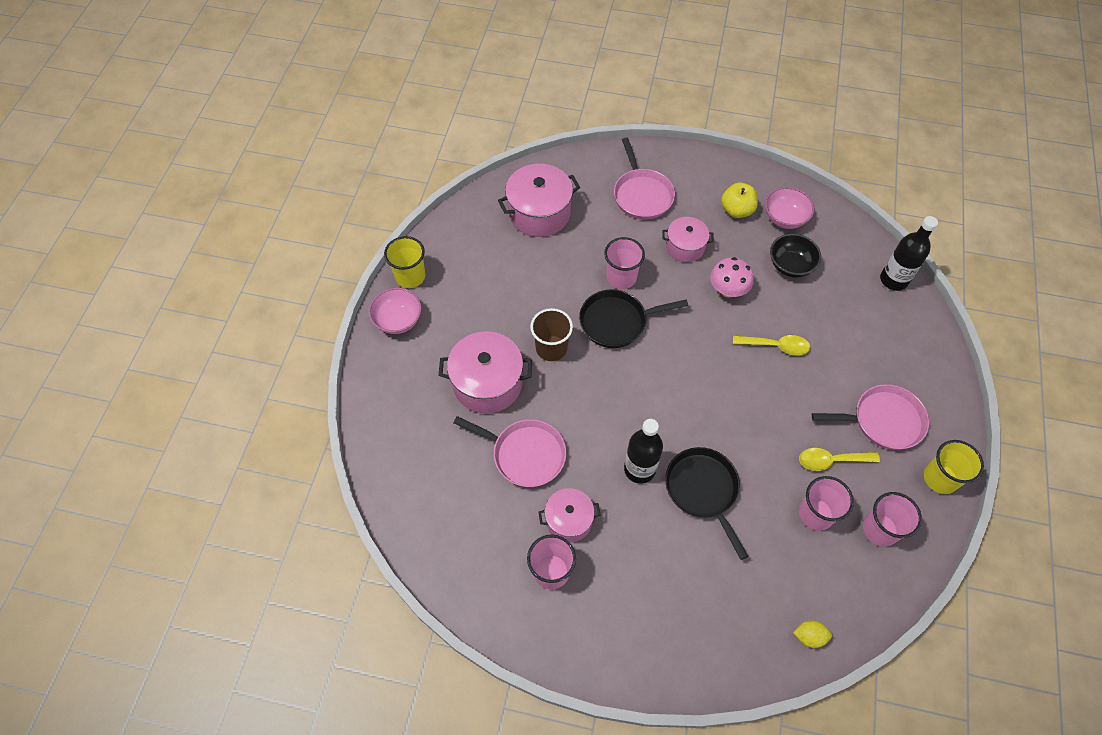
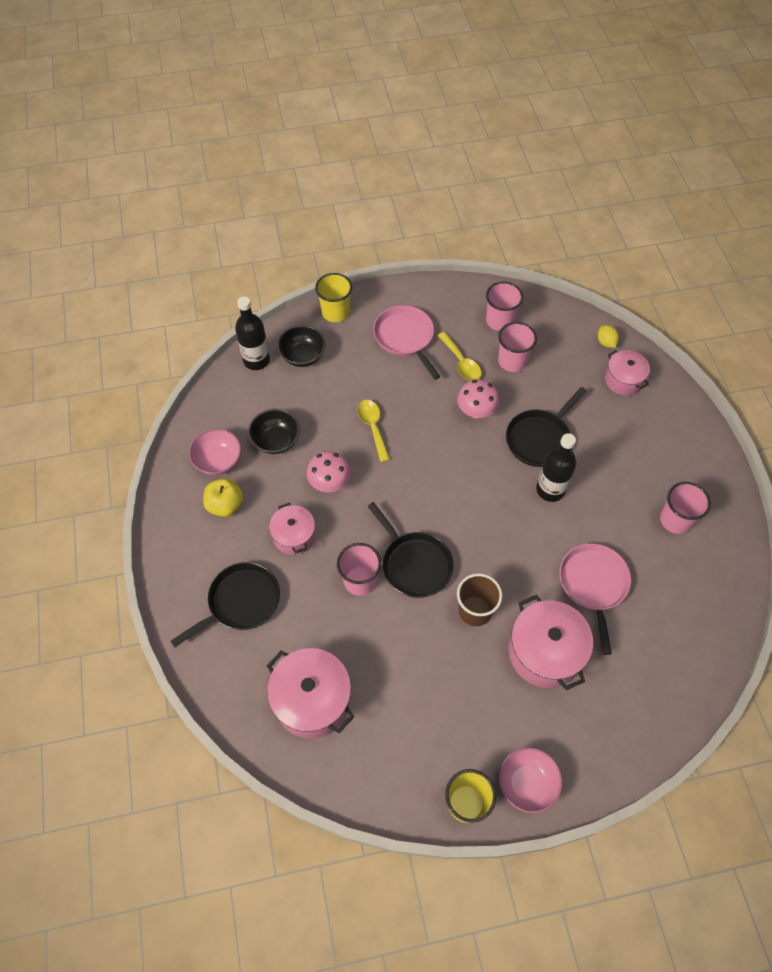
camera: 115 degrees left, 0 degrees up
(569, 520) = (627, 525): pink pot -> pink pot (623, 380)
(642, 195) = (241, 602): pink pan -> black pan
(761, 446) = (476, 411): none -> pink mushroom
(887, 319) = (303, 356): none -> black bowl
(940, 478) = (435, 295): yellow cup -> yellow cup (335, 312)

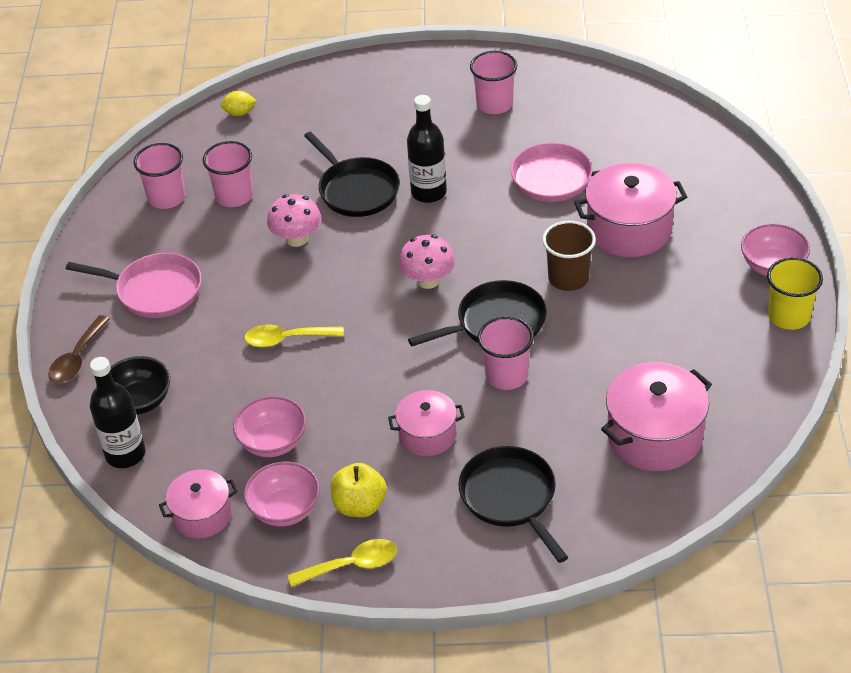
camera: 75 degrees left, 15 degrees down
(276, 441) = (273, 442): black bowl -> pink bowl
(329, 482) = (357, 391): pink mushroom -> pink mushroom (428, 280)
(335, 312) = (77, 358): yellow cup -> brown spoon
(405, 338) = (155, 290): pink pan -> pink pan turned 150 degrees counterclockwise
(461, 362) = (217, 242): yellow spoon -> yellow spoon (351, 565)
(623, 380) = (299, 109): pink pot -> pink pot (202, 515)

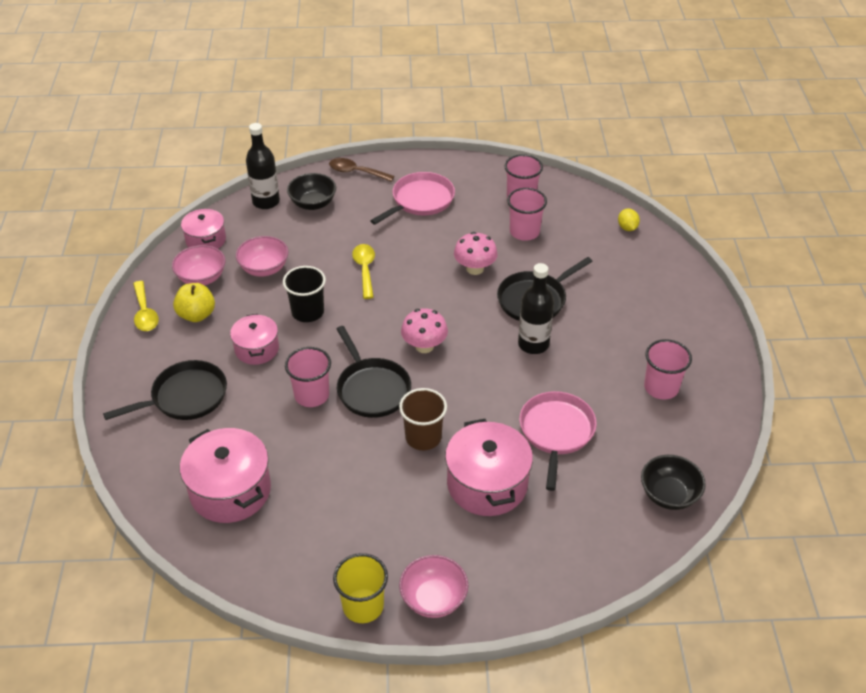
camera: 85 degrees right, 0 degrees up
(155, 290) = (420, 200): pink pan -> pink pan turned 150 degrees counterclockwise
(362, 390) = (307, 312): none -> black cup
(632, 109) = (669, 495): none -> black bowl

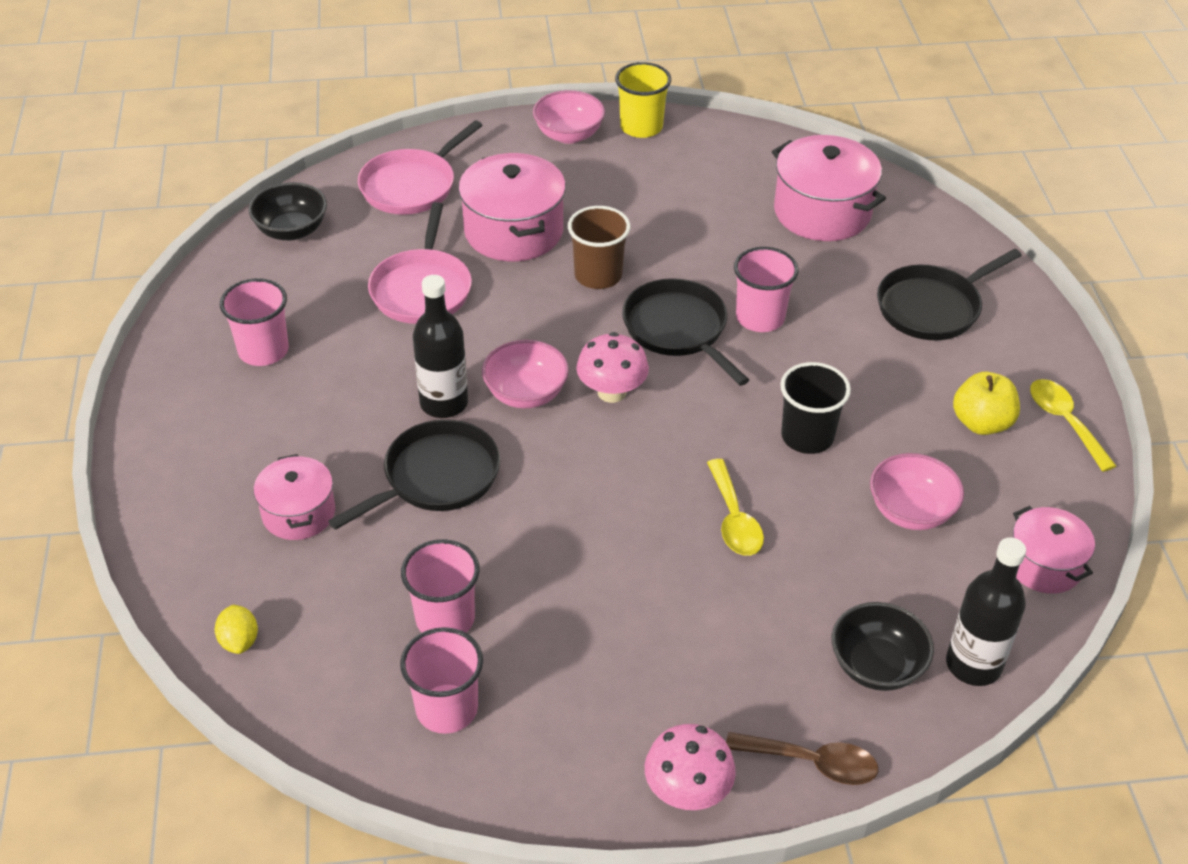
camera: 175 degrees right, 0 degrees up
(201, 278) = (1009, 487): pink bowl -> pink bowl (526, 394)
(257, 349) = (863, 375): pink pot -> pink pot (298, 513)
(420, 200) = (658, 687): pink pan -> pink pan (412, 186)
(475, 268) = (539, 531): pink mushroom -> pink mushroom (687, 791)

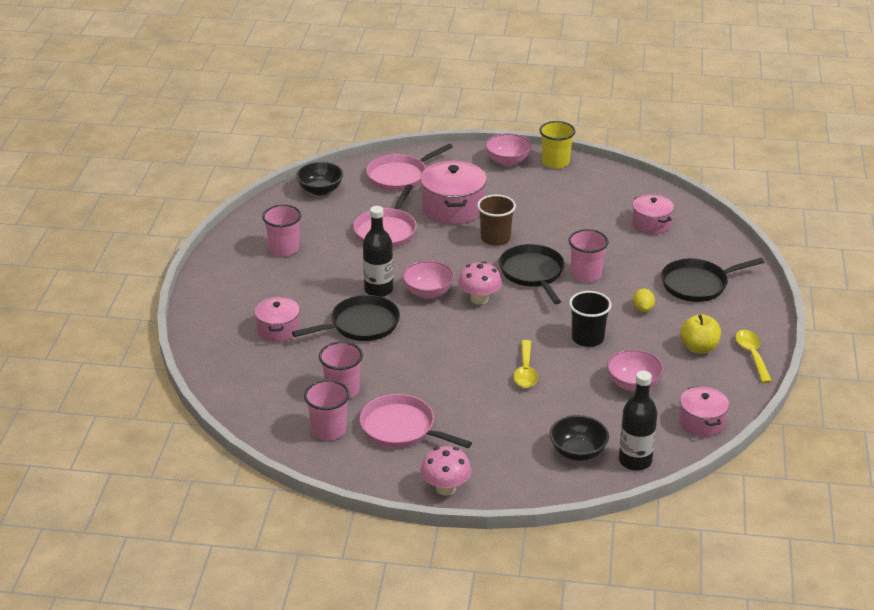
camera: 15 degrees right, 10 degrees down
(239, 641) = (227, 382): yellow lemon -> yellow lemon (643, 309)
(570, 678) = (401, 428): none -> pink pan
(811, 762) = (520, 488): brown spoon -> none
(822, 212) = (651, 224): pink pot -> pink pot, size x0.61

